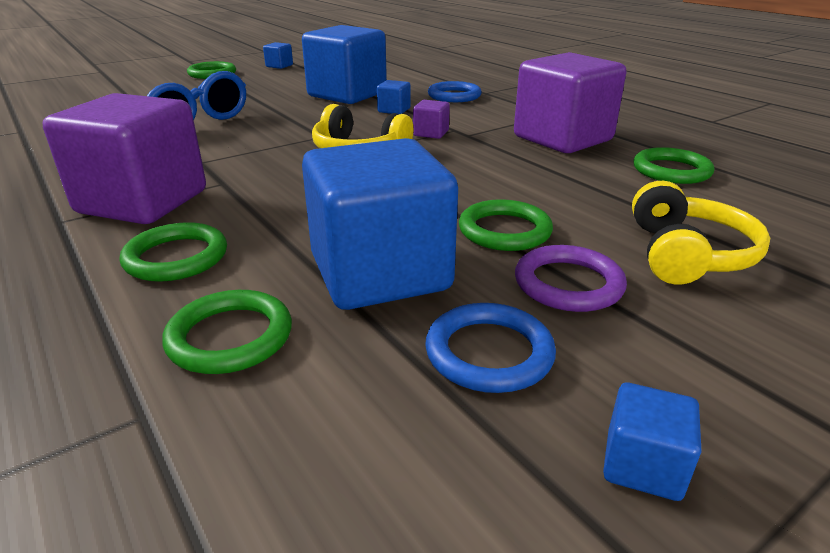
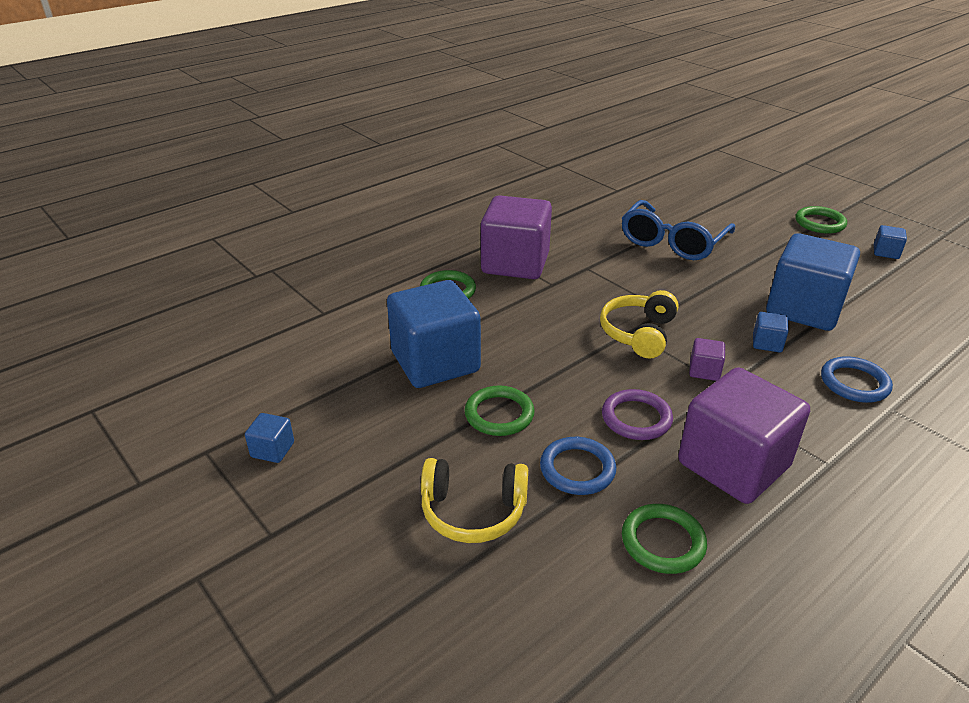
camera: 85 degrees right, 5 degrees up
(230, 337) = (374, 323): green ring -> none
(489, 353) = (356, 405): blue ring -> blue ring (577, 469)
(568, 284) = (426, 440): purple ring -> purple ring (636, 418)

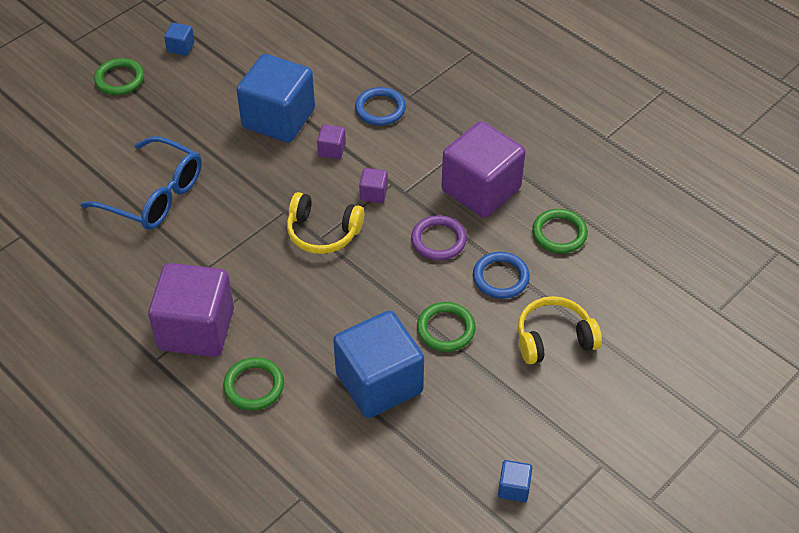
camera: 95 degrees left, 15 degrees up
(473, 511) = (554, 338): yellow headphones -> yellow headphones turned 105 degrees counterclockwise
(767, 343) = (332, 150): blue cube -> purple cube

